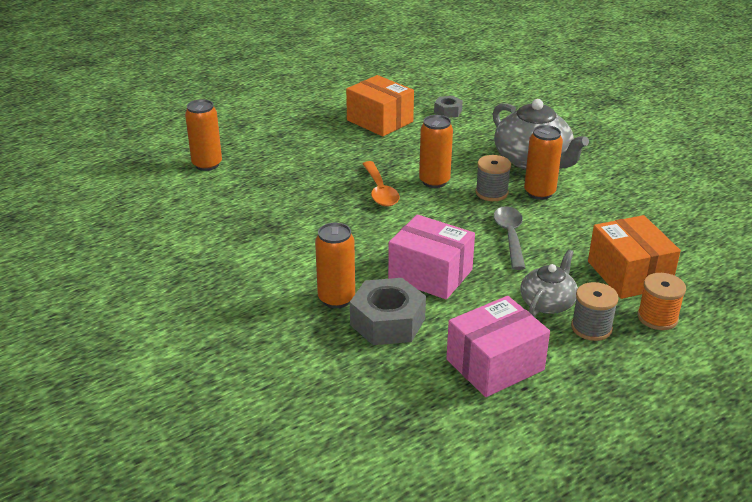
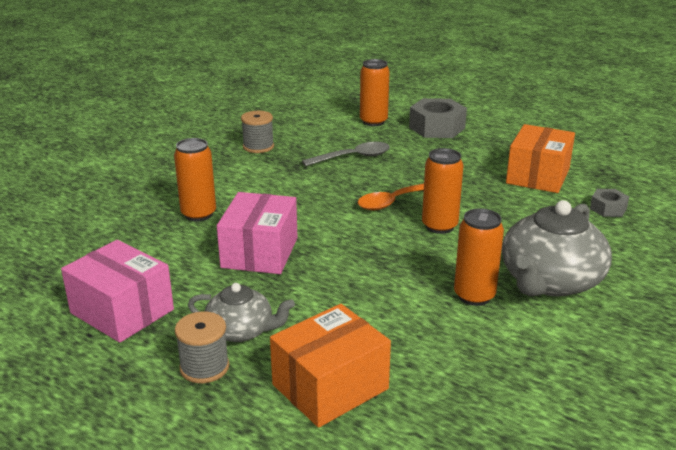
camera: 70 degrees right, 5 degrees down
(387, 322) = (172, 244): grey nut -> grey nut (436, 128)
(491, 193) = (446, 264): grey spool -> grey spool (258, 147)
(510, 236) = (360, 288): grey spoon -> grey spoon (353, 157)
(657, 317) = (244, 419): orange spool -> none

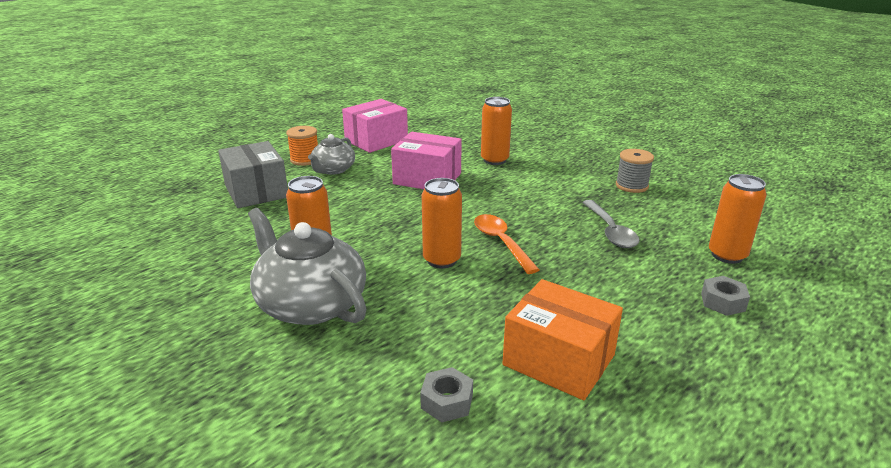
camera: 100 degrees right, 0 degrees up
(204, 367) = (305, 160): grey spool -> orange spool
(330, 386) = (256, 191): orange box -> grey box
(436, 128) = (723, 302): grey nut -> grey nut, size x0.54

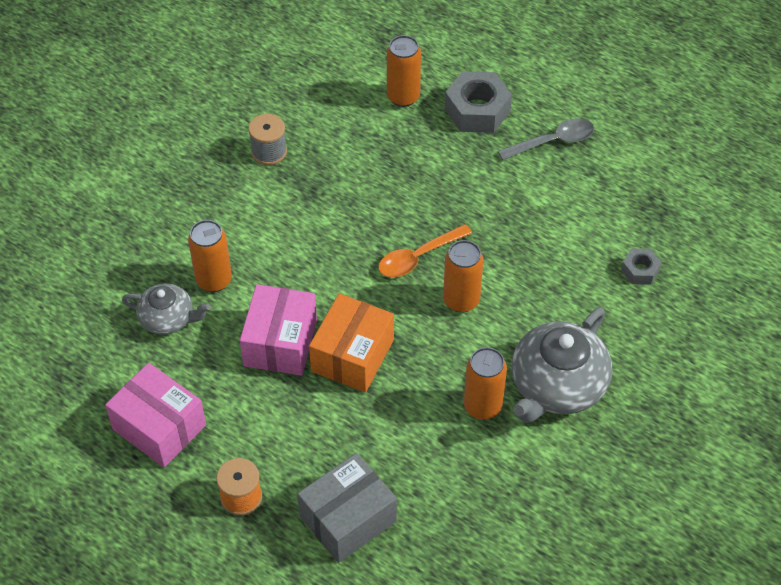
camera: 100 degrees left, 25 degrees up
(333, 170) = (269, 452): grey teapot -> grey teapot (168, 318)
(558, 360) = (578, 210): orange box -> orange box (352, 355)
(610, 231) = (376, 174): grey spoon -> grey spoon (553, 141)
(723, 302) = (477, 110): grey nut -> grey nut, size x1.86

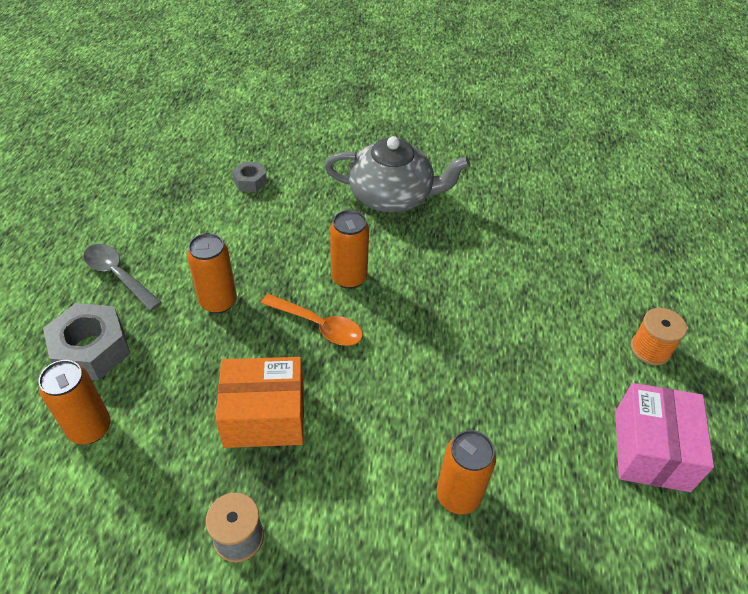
camera: 120 degrees left, 5 degrees down
(168, 318) = (536, 515): grey teapot -> none
(280, 343) = (487, 393): pink box -> none
(348, 519) = (601, 272): grey box -> none
(352, 355) = (459, 331): orange box -> orange box (264, 416)
(482, 406) = (442, 230): orange can -> orange can (218, 302)

